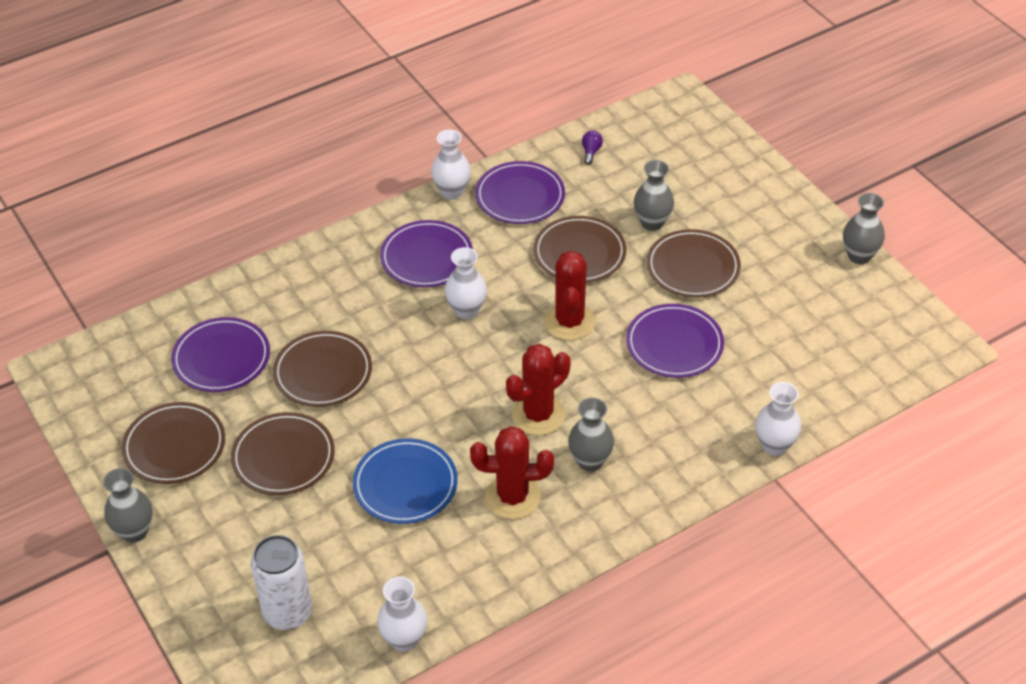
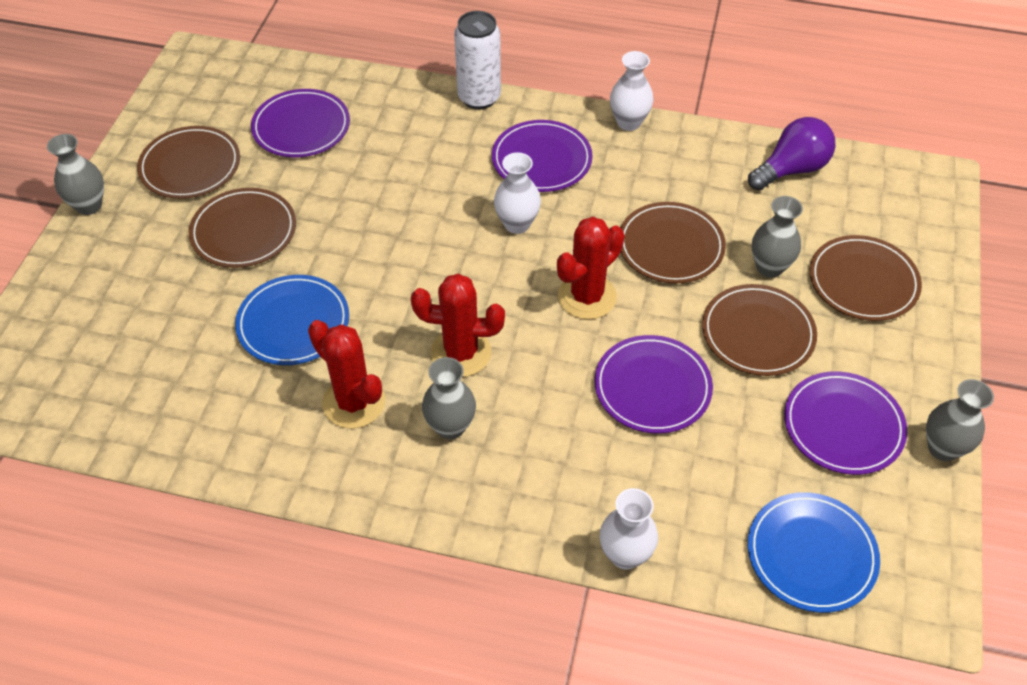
camera: 45 degrees right, 5 degrees up
(288, 613) = (93, 349): white can -> white can (479, 97)
(323, 372) = (352, 190): brown plate -> brown plate (863, 281)
(404, 639) = (133, 442): white vase -> none
(520, 196) = (680, 164): purple plate -> purple plate (843, 426)
(591, 152) = (791, 169): purple light bulb -> purple light bulb, size x2.24
(862, 365) = (811, 554): none -> blue plate

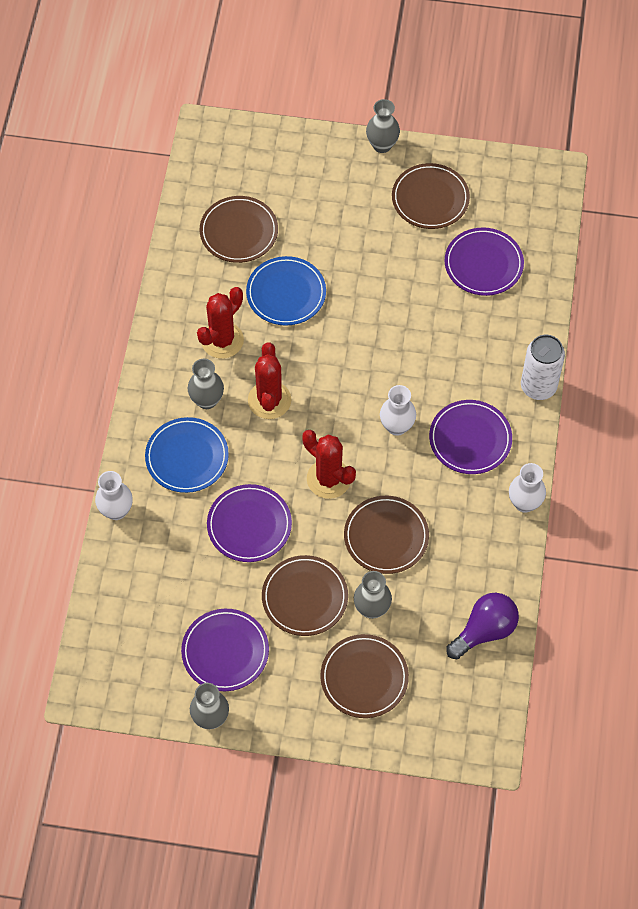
camera: 85 degrees right, 10 degrees up
(244, 231) = (368, 246): brown plate -> brown plate (239, 231)
(791, 169) = (484, 631): purple light bulb -> purple light bulb turned 90 degrees counterclockwise
(811, 554) = (121, 623): blue plate -> blue plate (187, 457)

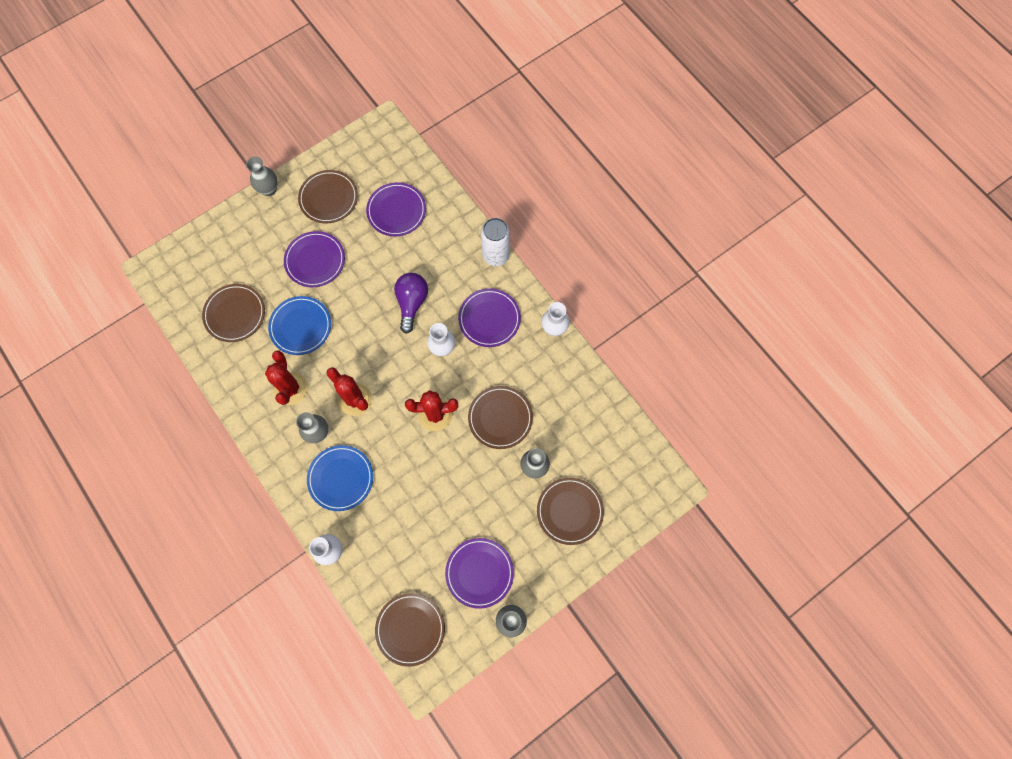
camera: 45 degrees left, 10 degrees up
(249, 525) = (418, 484): purple plate -> purple plate (315, 260)
(305, 597) = (491, 497): brown plate -> brown plate (410, 629)
(484, 631) = (605, 421): purple light bulb -> purple light bulb (412, 303)

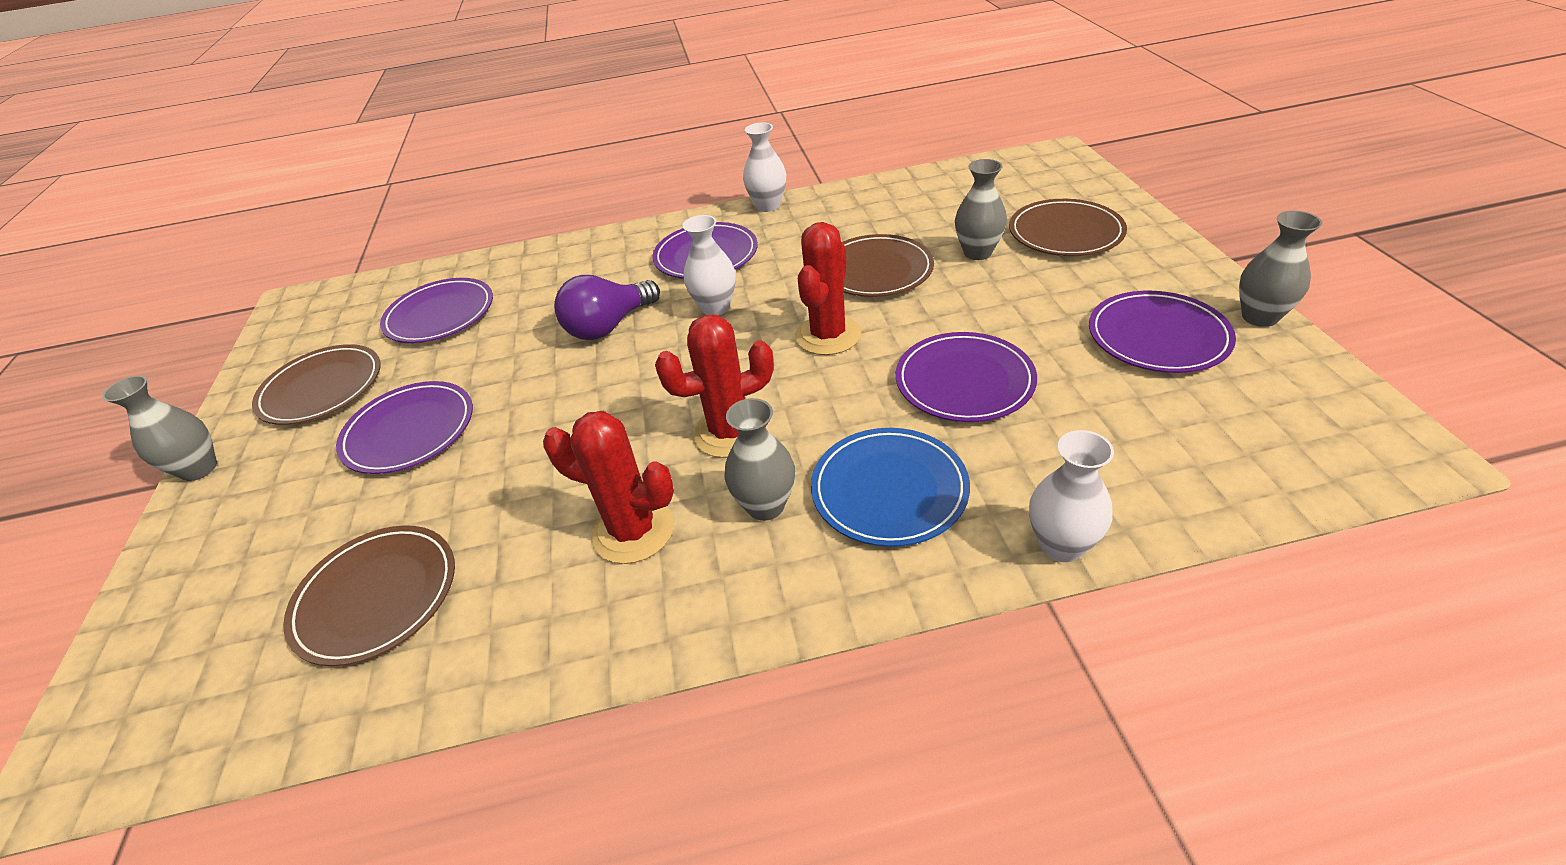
camera: 60 degrees left, 30 degrees down
(300, 326) = (515, 482): blue plate -> none
(410, 629) = (1276, 449): brown plate -> none
(412, 303) = (609, 326): purple light bulb -> purple light bulb turned 75 degrees counterclockwise
(418, 490) = (964, 381): none -> purple plate
(496, 255) = (615, 235): white can -> none

